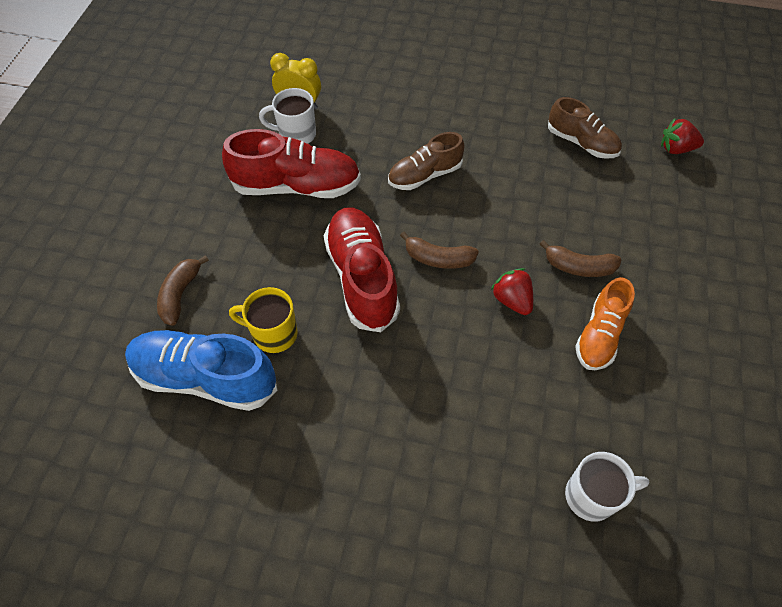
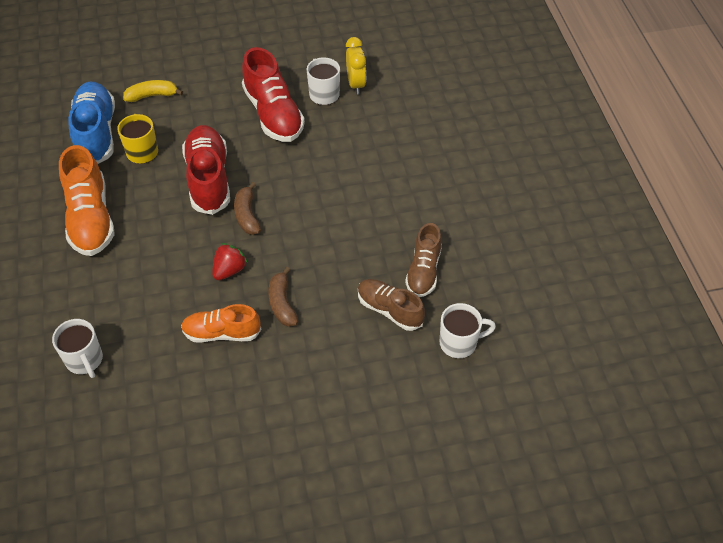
camera: 65 degrees right, 5 degrees down
(180, 294) = (152, 95): brown banana -> yellow banana
(357, 426) = (90, 218): none -> orange shoe
(362, 278) = (208, 179): red shoe -> red shoe turned 60 degrees counterclockwise
(424, 175) = (325, 181): brown shoe -> brown shoe (389, 310)
(676, 149) = (459, 343): red strawberry -> white mug

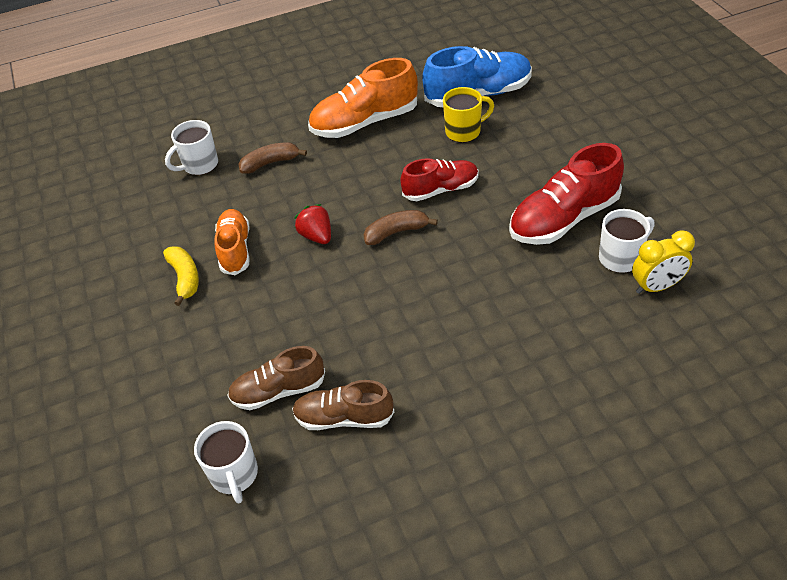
camera: 85 degrees right, 5 degrees down
(152, 95) = (549, 117): yellow banana -> yellow banana (185, 278)
(208, 179) = (440, 189): red shoe -> red shoe, size x0.64
(229, 270) = (317, 236): red strawberry -> red strawberry turned 150 degrees counterclockwise
(282, 303) = (277, 289): brown banana -> brown banana (270, 163)
(389, 310) = (278, 391): brown shoe -> brown shoe turned 135 degrees counterclockwise

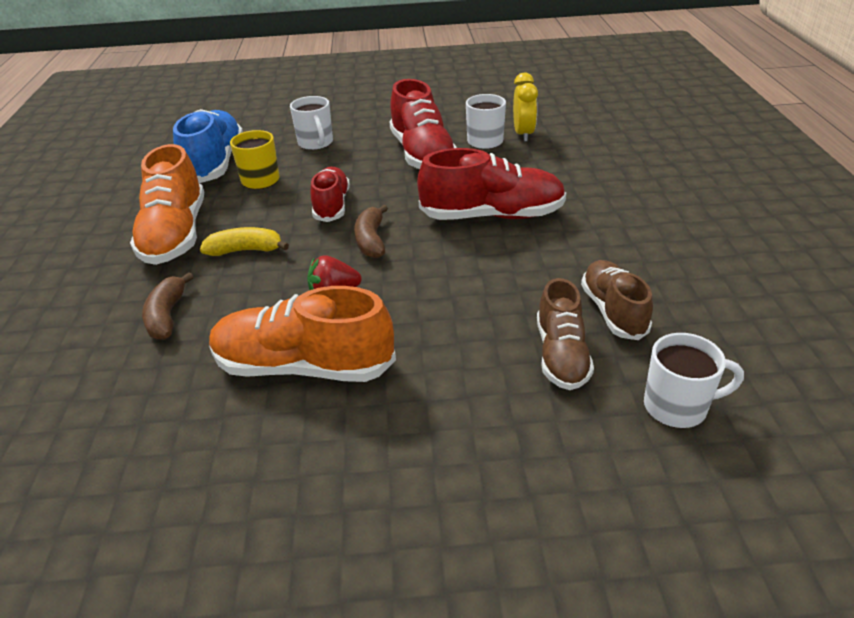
camera: 75 degrees left, 10 degrees down
(185, 278) = (323, 424): yellow banana -> yellow banana (245, 250)
(199, 165) = (96, 386): white mug -> white mug (316, 143)
(235, 249) = (304, 367): orange shoe -> orange shoe, size x1.57
(344, 418) = (613, 311): brown shoe -> brown shoe turned 150 degrees clockwise
(467, 301) = (492, 216): none -> red shoe

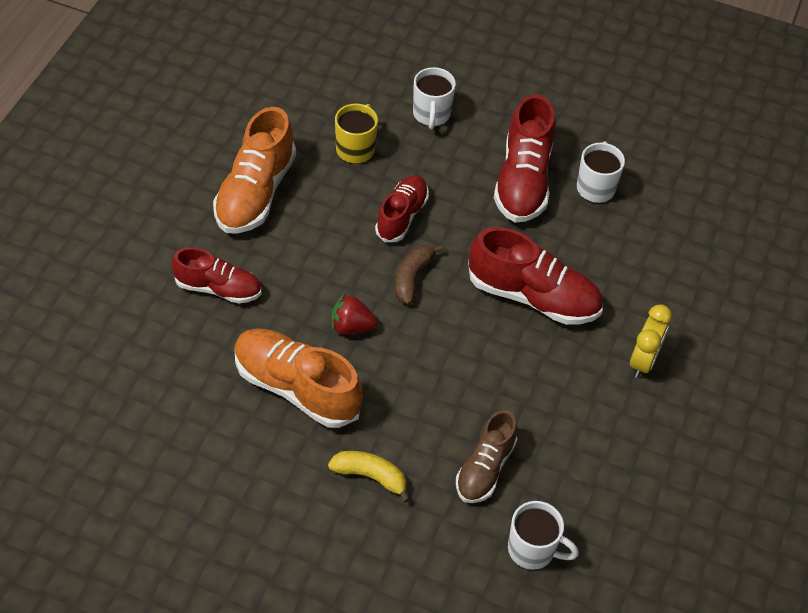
camera: 20 degrees right, 15 degrees up
(167, 316) = (218, 288): brown banana -> red shoe
(215, 164) = (324, 104): blue shoe -> none
(245, 250) = (305, 241): yellow banana -> yellow banana (370, 476)
(523, 134) = (641, 195): yellow clock -> yellow clock (643, 361)
(613, 311) = (554, 449): brown shoe -> none

